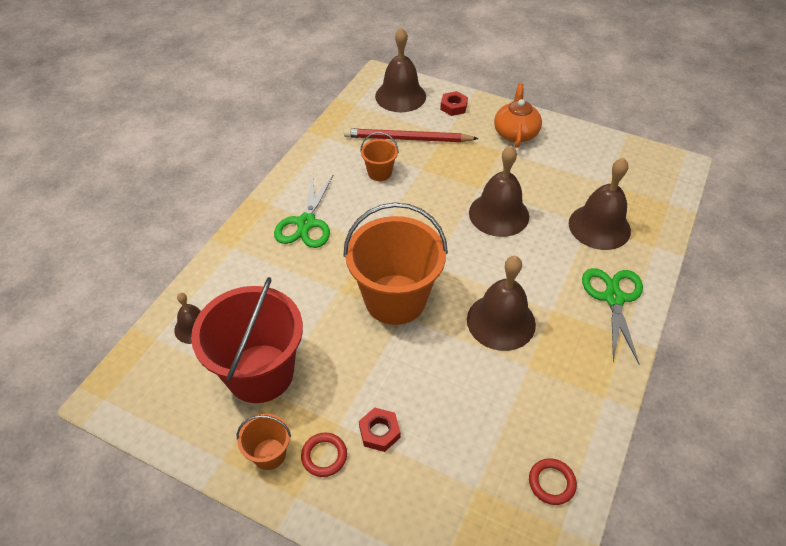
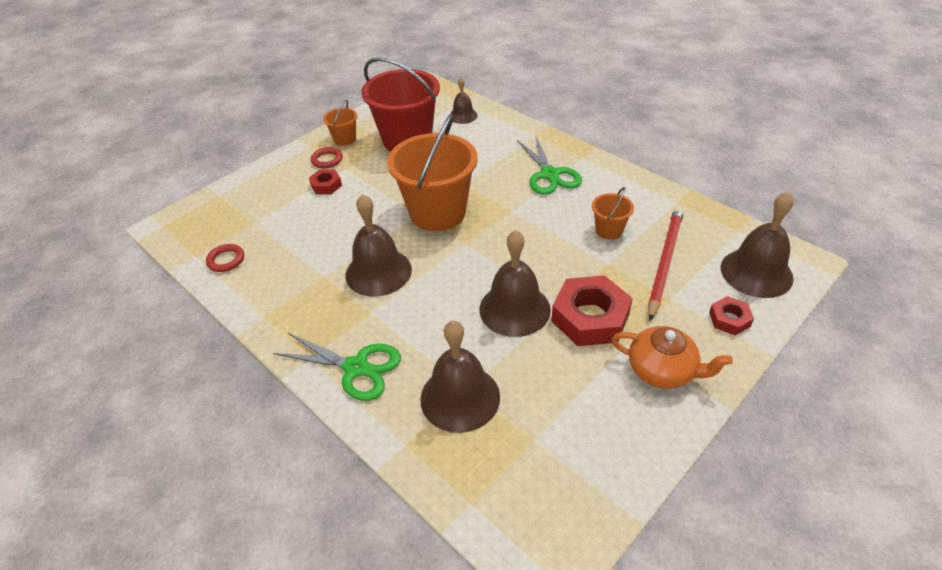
camera: 110 degrees right, 5 degrees down
(306, 223) = (550, 175): green scissors -> green scissors turned 135 degrees counterclockwise
(486, 171) = (590, 317): none -> red nut

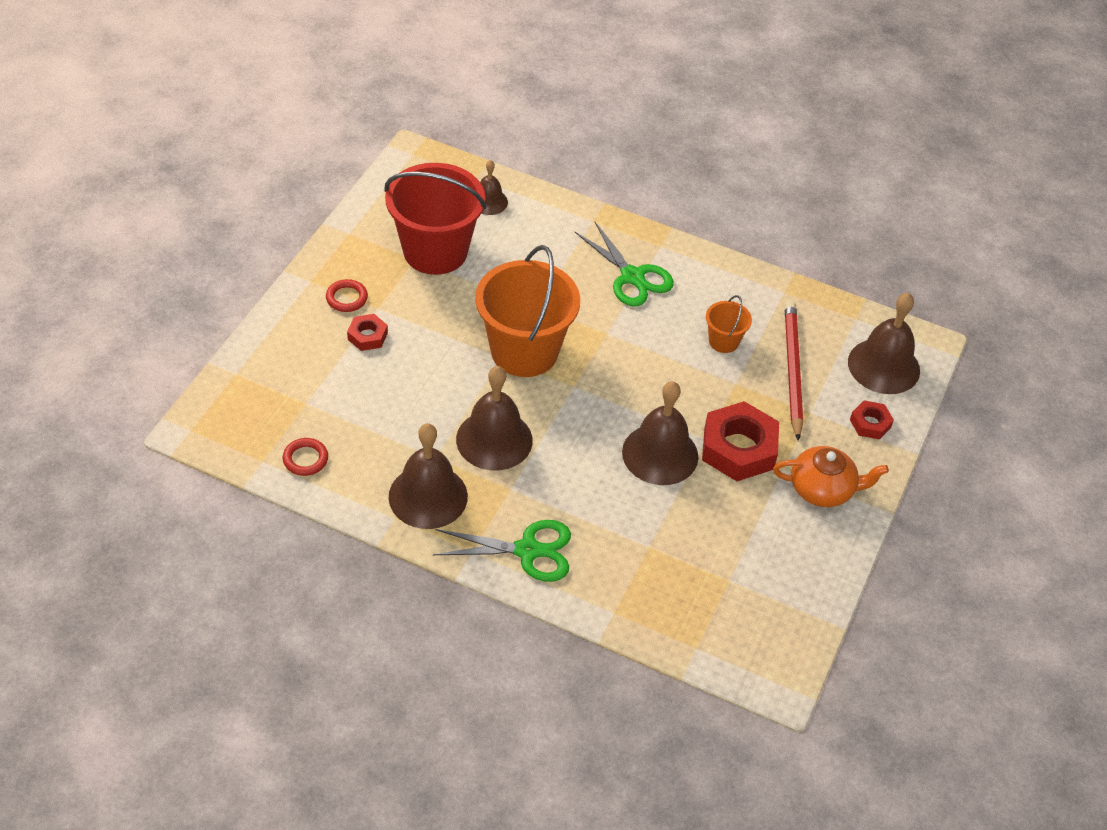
camera: 25 degrees left, 5 degrees up
(345, 139) = (352, 262): orange bucket -> none
(460, 397) = (645, 557): brown bell -> brown bell (428, 496)

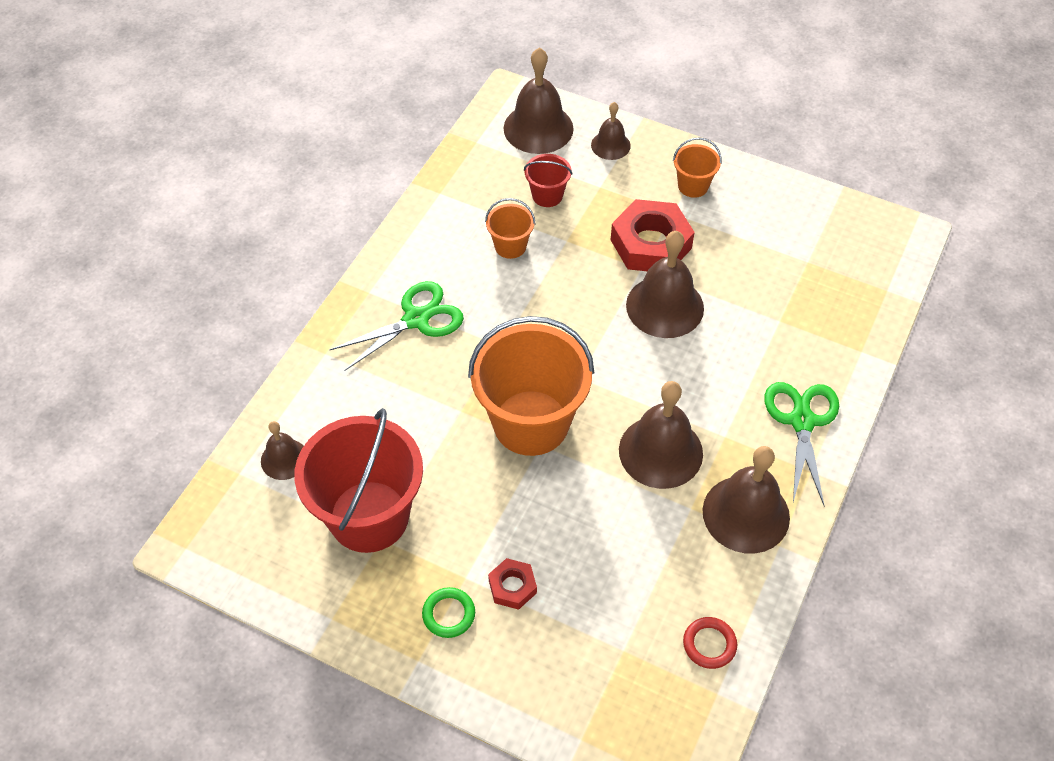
camera: 85 degrees left, 5 degrees up
(346, 298) = (449, 614): red ring -> green ring
(792, 370) = (547, 195): red pencil -> red bucket
(823, 489) = (693, 186): orange teapot -> orange bucket
(870, 423) = (610, 145): red nut -> brown bell

